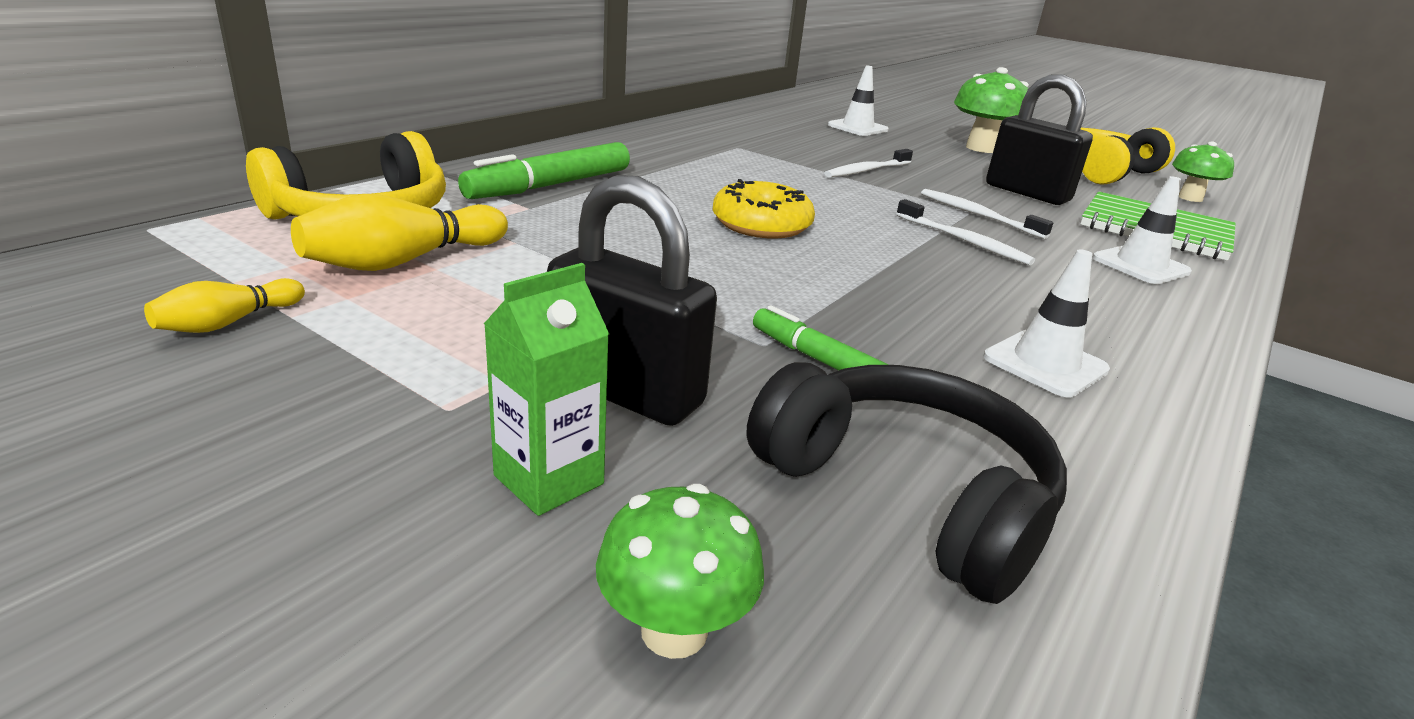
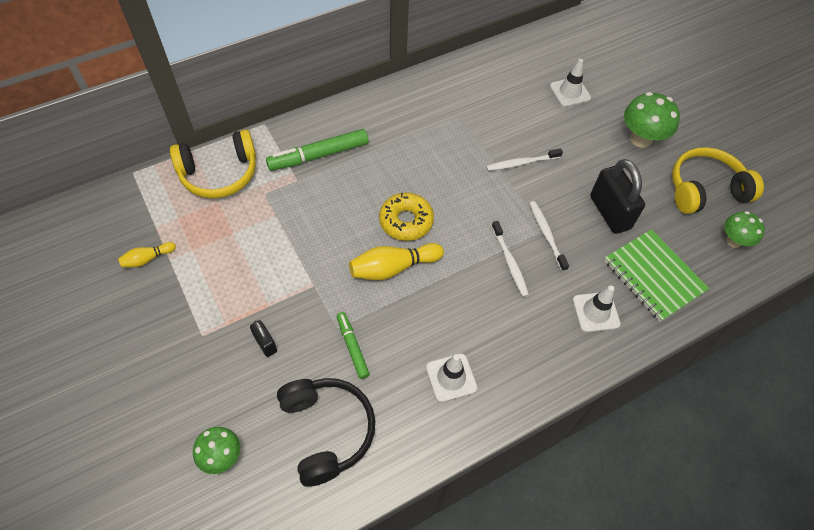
camera: 25 degrees right, 30 degrees up
(404, 261) = (222, 224): yellow bowling pin -> yellow bowling pin (393, 268)
(549, 480) = (217, 383): green carton -> none
(626, 391) = (265, 343): black padlock -> black padlock, size x0.50

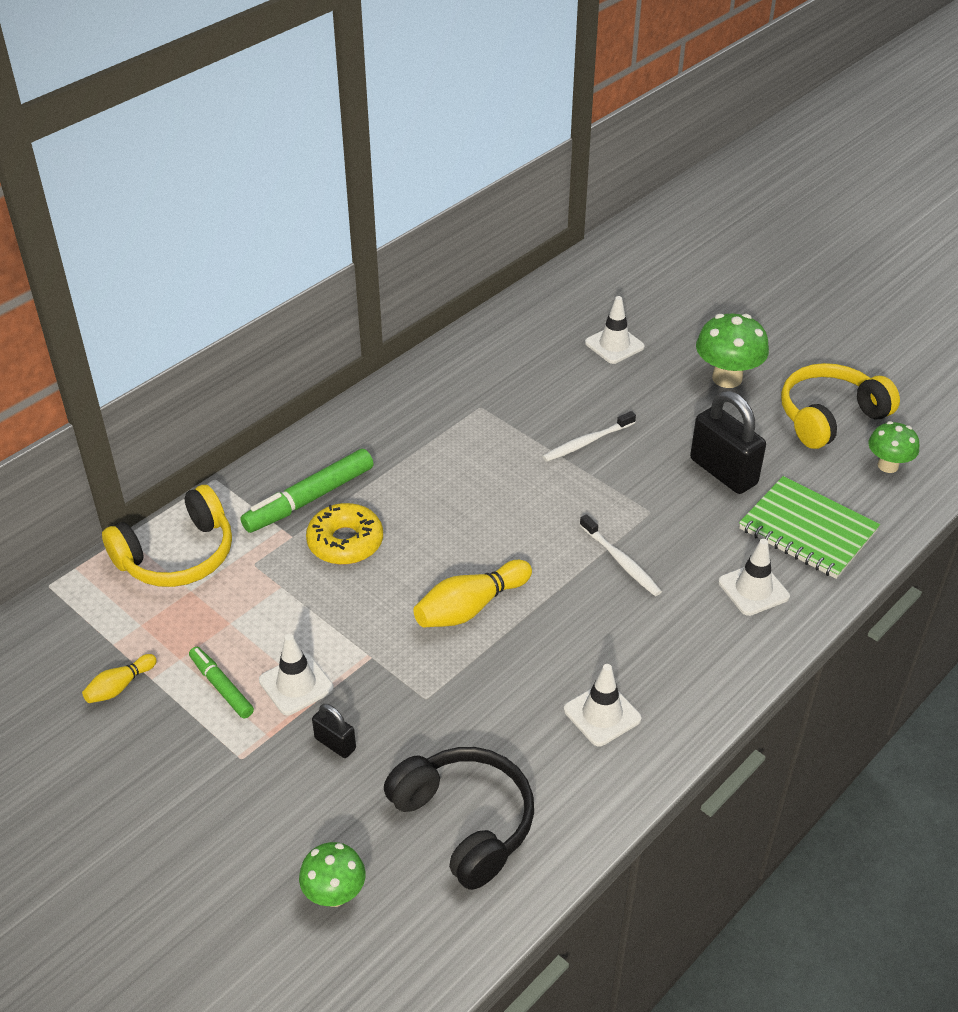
camera: 15 degrees left, 15 degrees down
(257, 291) = (296, 684): none -> white traffic cone
(352, 347) = (456, 715): green marker -> green marker (221, 687)
(406, 221) = (464, 548): yellow donut -> yellow donut (345, 542)
(546, 235) = (654, 517): white toothbrush -> none

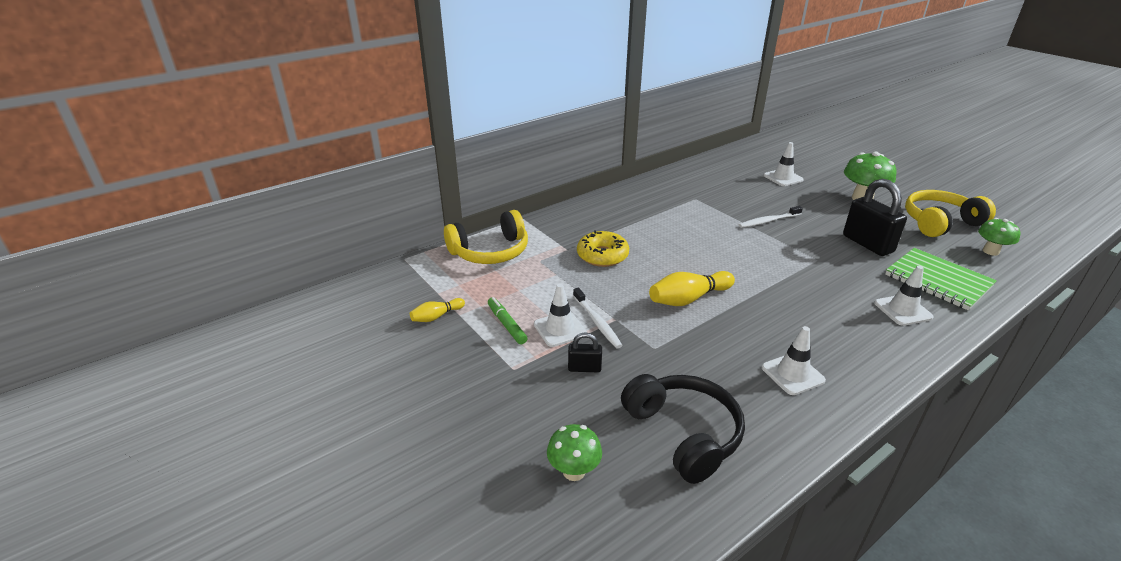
camera: 10 degrees right, 10 degrees down
(309, 499) = (581, 232): green marker -> none
(335, 743) = (584, 368): black padlock -> black padlock turned 45 degrees counterclockwise
(621, 561) = (798, 284): white toothbrush -> white toothbrush (597, 322)

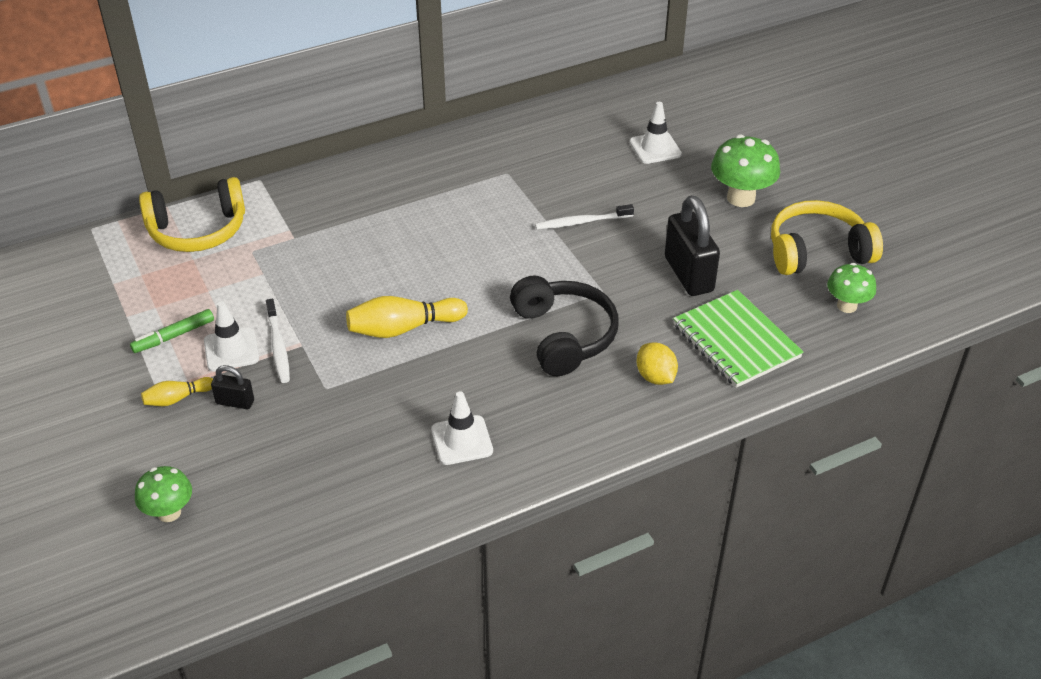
camera: 10 degrees right, 10 degrees up
(436, 316) = (100, 315): yellow bowling pin -> yellow bowling pin (177, 398)
(506, 324) = (174, 336): green marker -> green marker turned 105 degrees counterclockwise
(602, 255) = (333, 252): yellow donut -> none
(683, 434) = (300, 490): black headphones -> black headphones (563, 336)
(903, 310) = (655, 377): white traffic cone -> yellow lemon

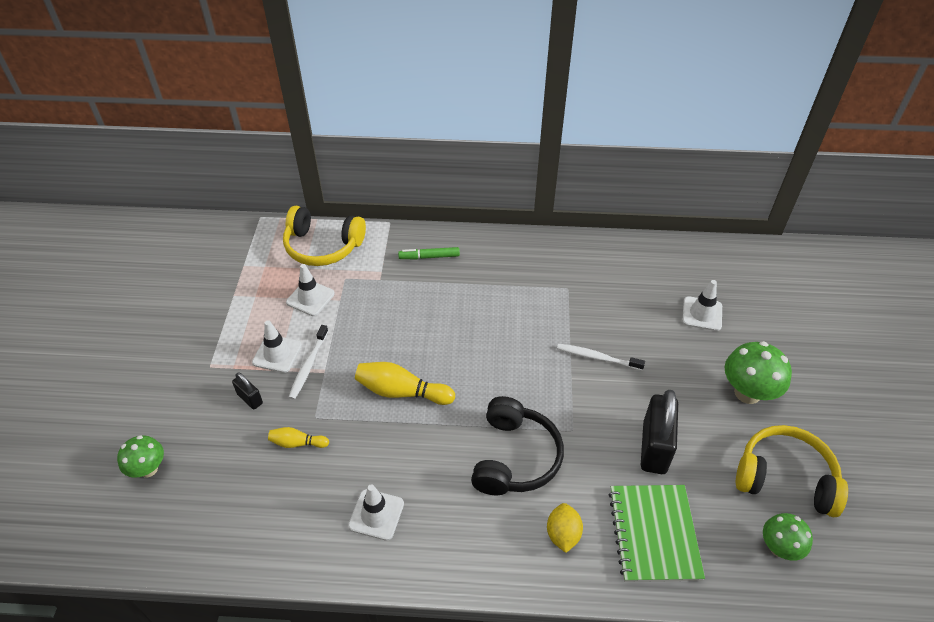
camera: 30 degrees right, 5 degrees up
(174, 336) = (250, 325): green marker -> green marker (429, 257)
(177, 398) = (217, 377): yellow bowling pin -> yellow bowling pin (297, 443)
(226, 284) = (310, 298): none -> white traffic cone

